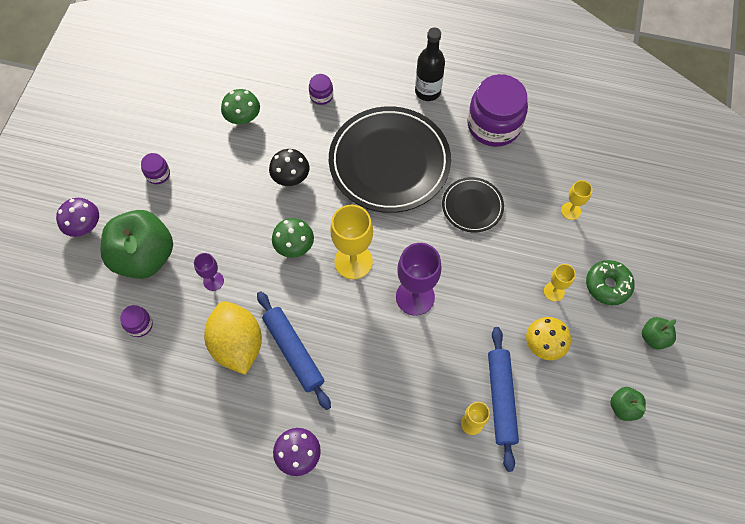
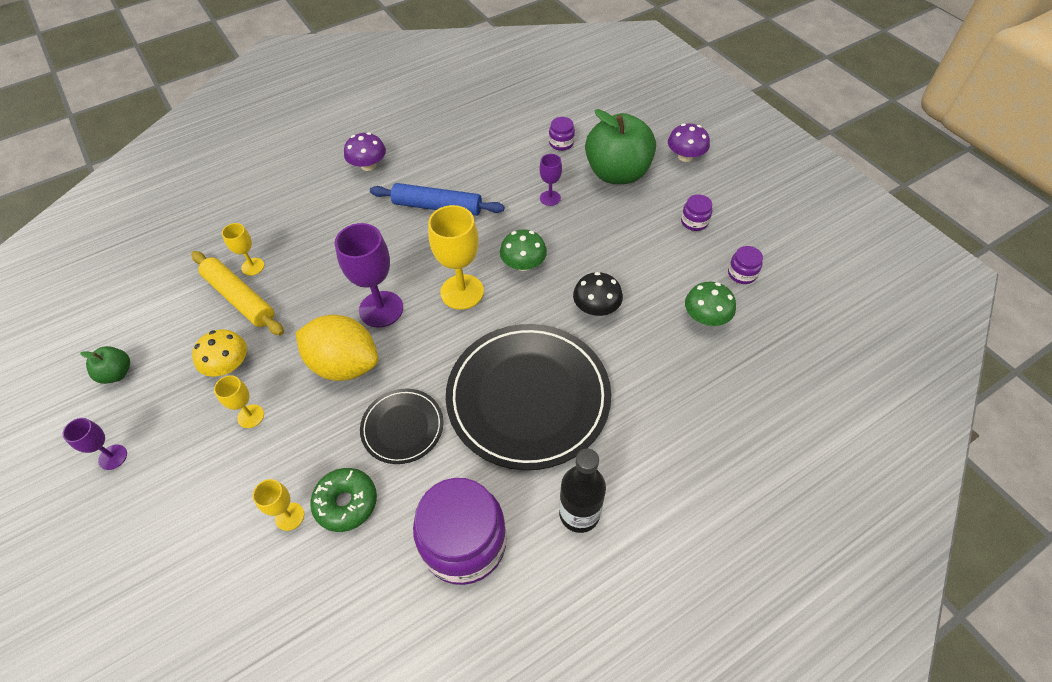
camera: 135 degrees right, 10 degrees down
(237, 345) = (482, 181): yellow lemon -> yellow lemon (344, 364)
(321, 96) = (672, 401): purple jar -> purple jar (742, 274)
(501, 399) = (240, 298): blue rolling pin -> yellow rolling pin
(607, 285) = (194, 469): green donut -> green donut (346, 503)
(654, 337) = (113, 457): green apple -> purple goblet

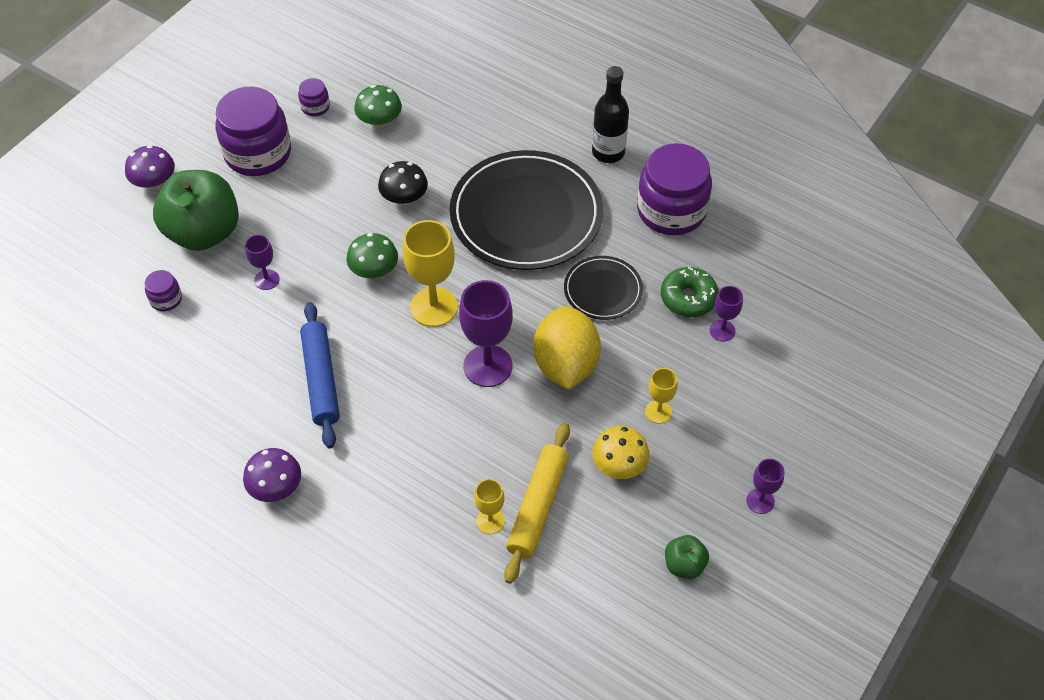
camera: 115 degrees left, 0 degrees up
(289, 516) = (722, 330): yellow goblet -> purple goblet
(694, 222) = (258, 153): purple jar -> purple jar, size x2.26

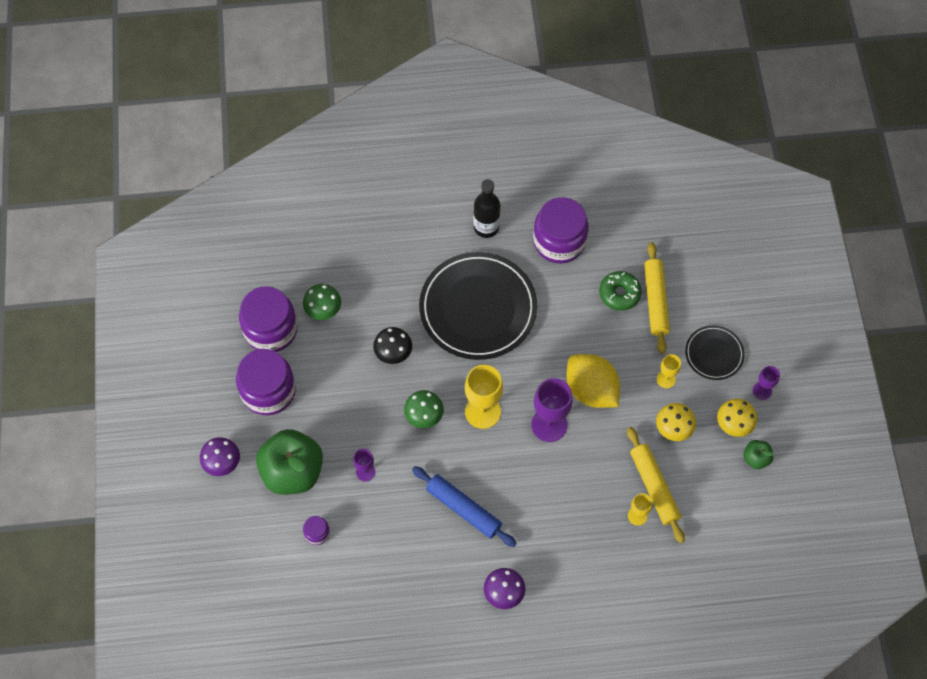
camera: 40 degrees left, 10 degrees up
(315, 107) = (271, 329): purple jar -> purple jar, size x2.26
(603, 290) = (568, 325): black plate -> black plate (714, 354)
(693, 510) = (734, 423): none -> yellow mushroom
(722, 330) = (655, 301): purple goblet -> yellow rolling pin

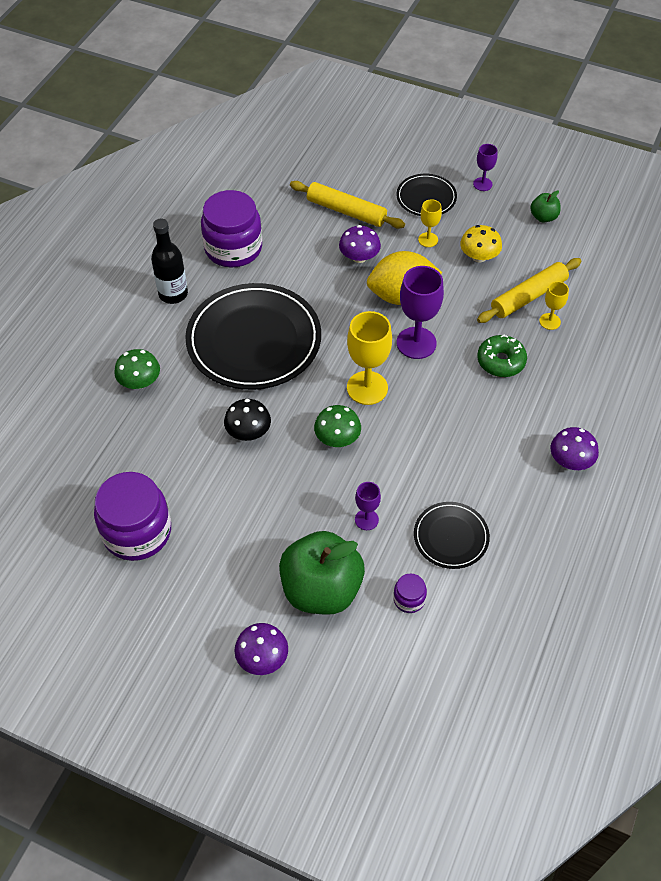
camera: 60 degrees left, 10 degrees down
(268, 391) = (209, 568): purple jar -> none
(323, 309) = (151, 471): green mushroom -> green mushroom (140, 381)
(384, 537) = (451, 537): none -> black plate
(463, 509) = (461, 452): blue rolling pin -> none
(611, 337) = (359, 257): none -> purple mushroom
(619, 294) = (320, 232): green donut -> green donut (501, 361)
(654, 487) = (528, 296): yellow rolling pin -> yellow rolling pin turned 45 degrees counterclockwise
(734, 423) = (501, 215): yellow mushroom -> none

